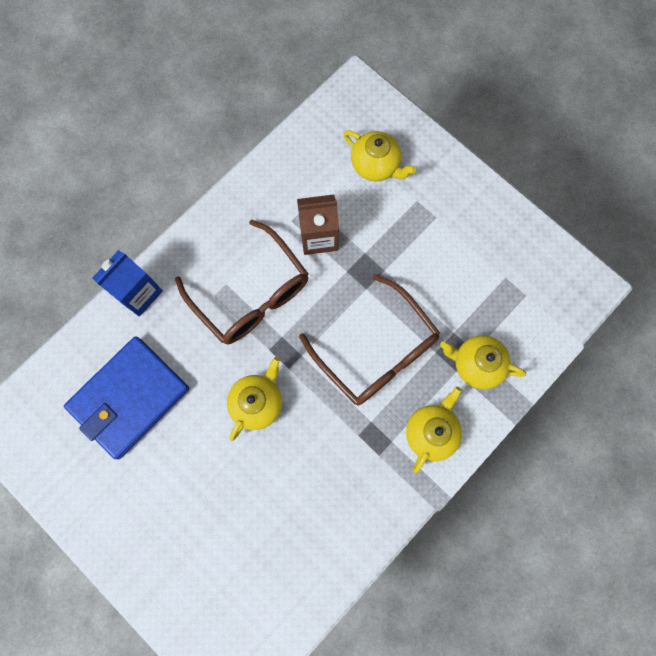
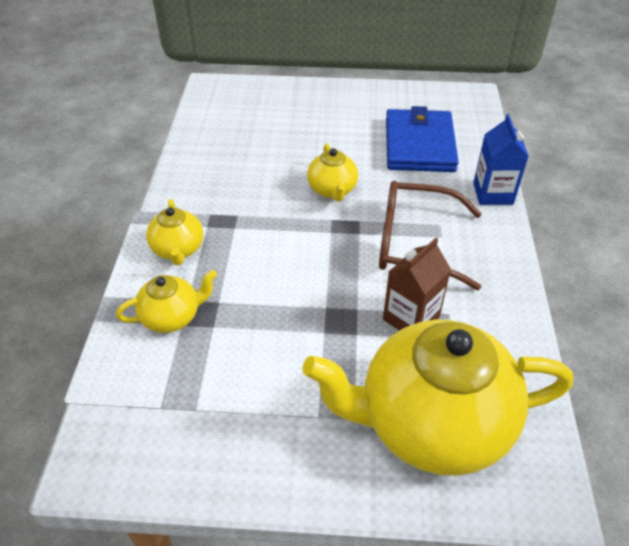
camera: 140 degrees right, 30 degrees down
(376, 165) = (431, 423): yellow teapot -> yellow teapot, size x2.18
(376, 351) = (272, 271): brown glasses -> none

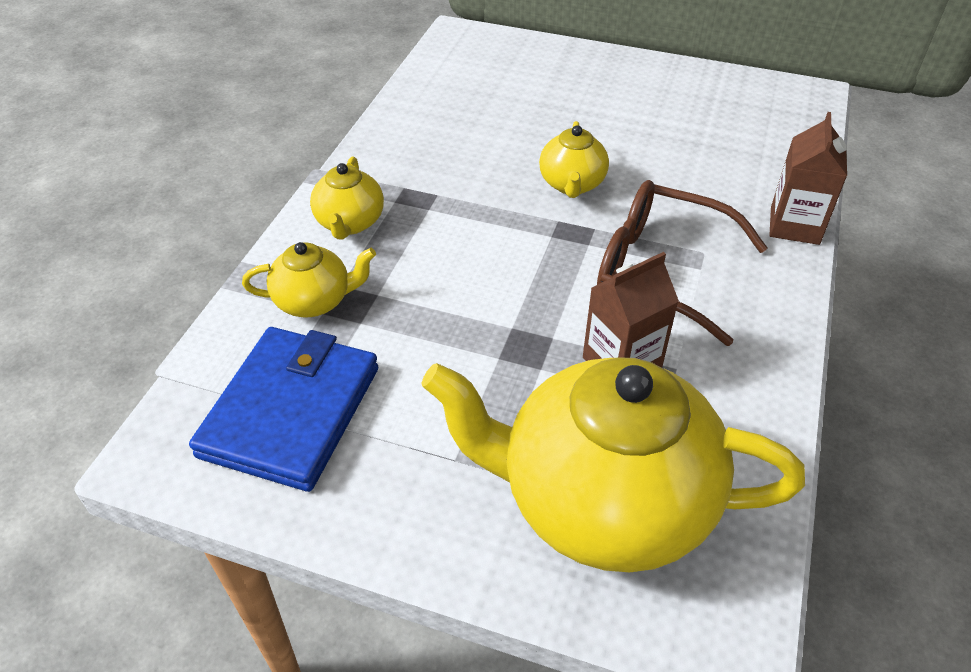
camera: 15 degrees right, 0 degrees up
(419, 145) = (711, 146): blue wallet -> blue wallet (291, 411)
(493, 193) = (794, 225): blue carton -> brown carton

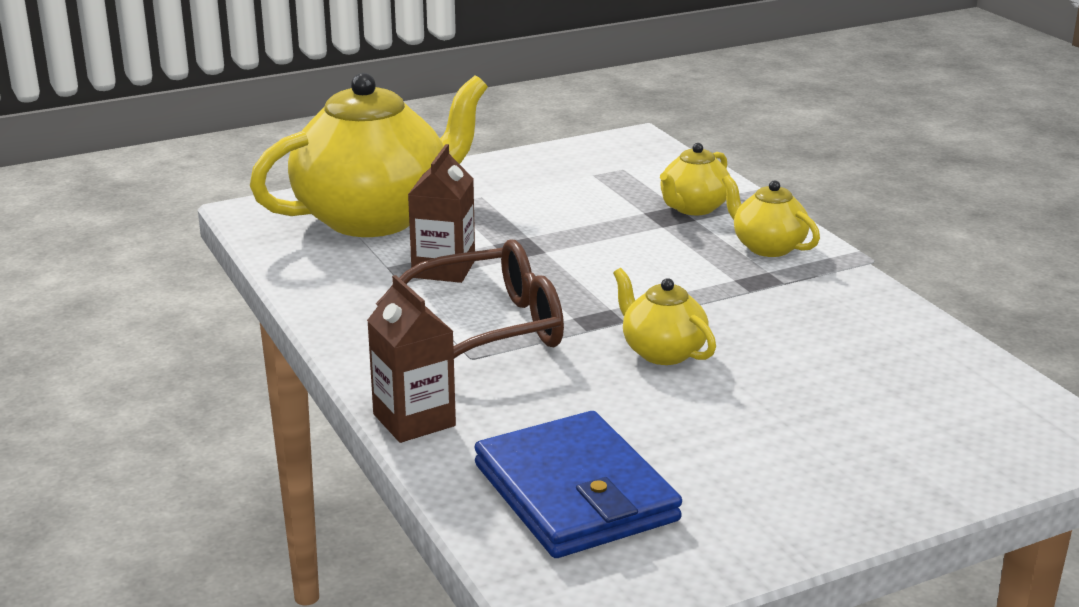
camera: 135 degrees right, 20 degrees down
(291, 411) = (603, 173): blue wallet -> blue wallet (575, 493)

